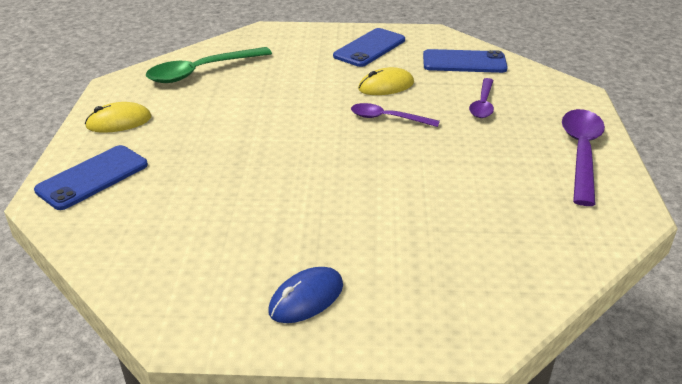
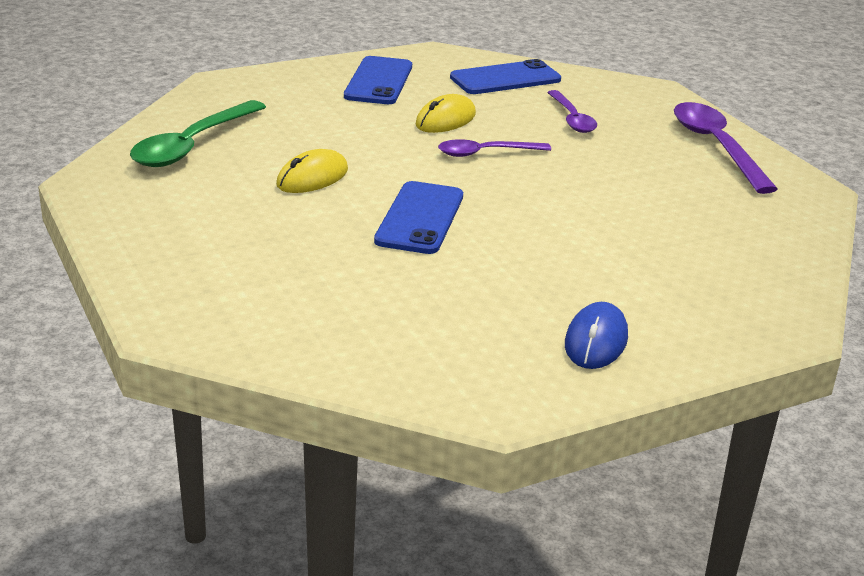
camera: 30 degrees left, 5 degrees down
(92, 177) = (200, 291): blue phone -> blue phone (420, 218)
(119, 122) = (153, 224): yellow mouse -> yellow mouse (312, 177)

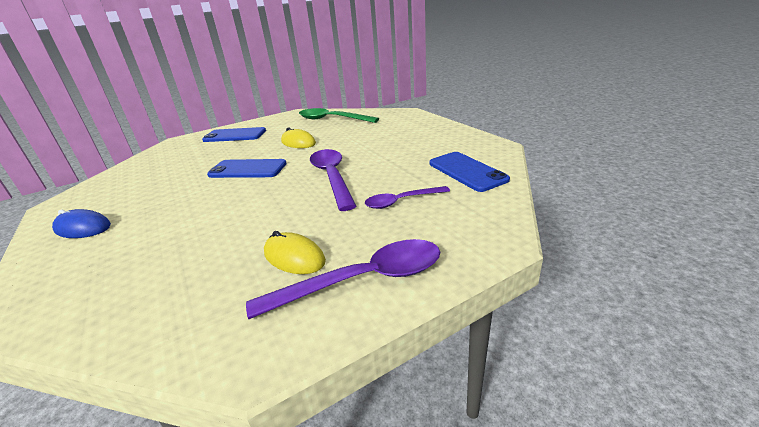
camera: 90 degrees right, 0 degrees up
(378, 81) = (431, 139): blue phone -> blue phone (235, 135)
(445, 120) = (381, 161): yellow mouse -> yellow mouse (294, 257)
(485, 153) = (332, 177): purple spoon -> purple spoon, size x1.64

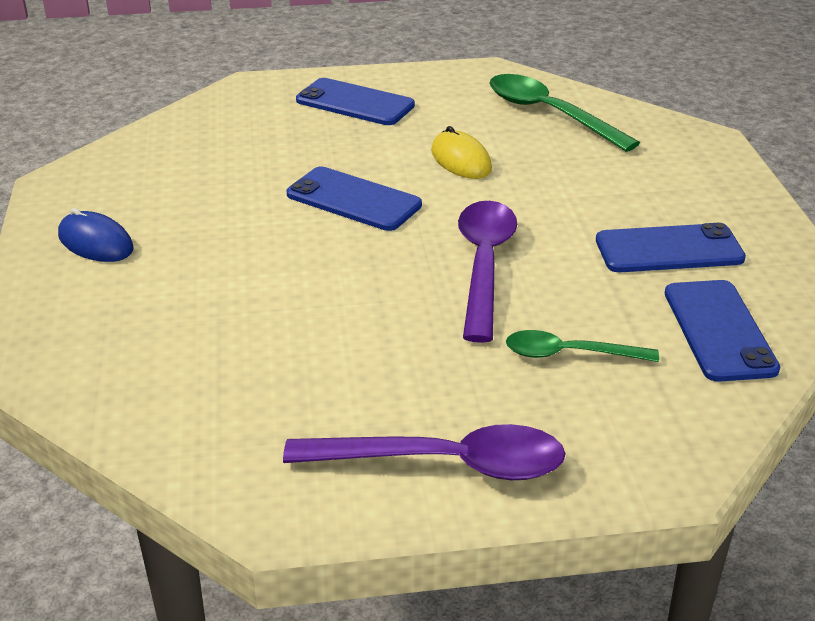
camera: 20 degrees right, 5 degrees up
(294, 257) = (368, 395): yellow mouse -> none
(401, 201) = (569, 354): purple spoon -> green spoon
(419, 149) = (669, 250): none -> blue phone

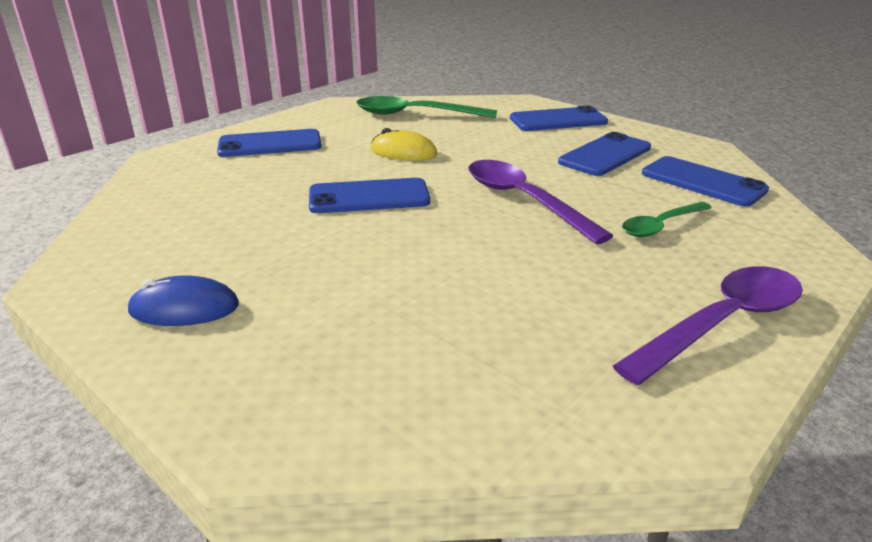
camera: 40 degrees left, 5 degrees down
(700, 181) = (558, 120): none -> blue phone

